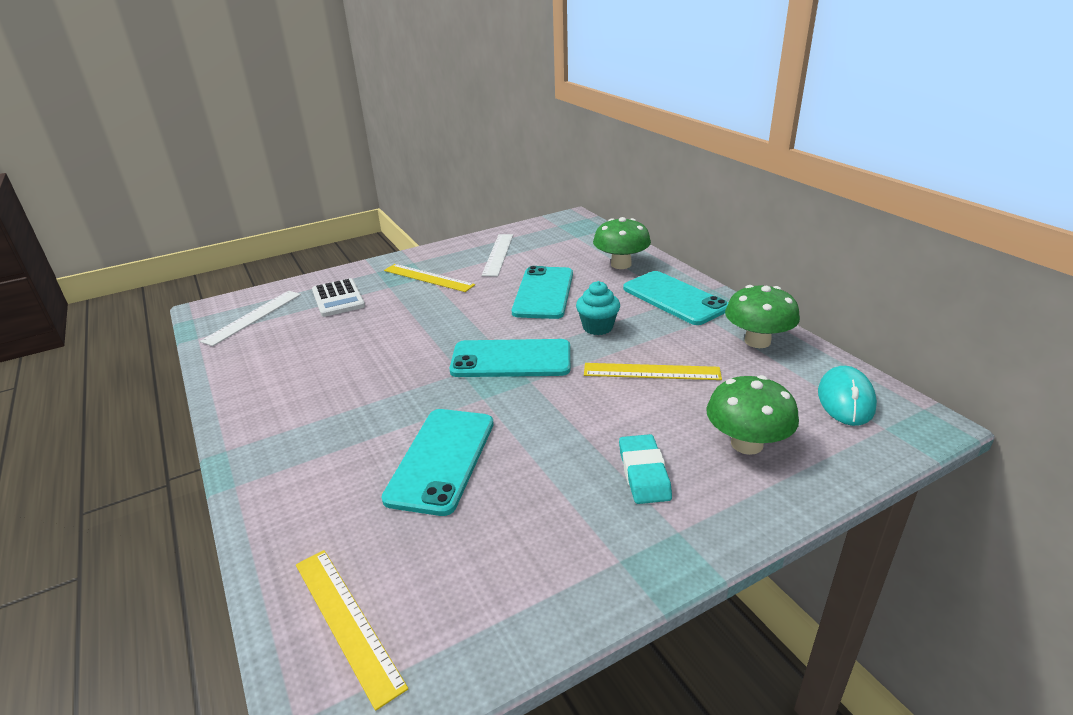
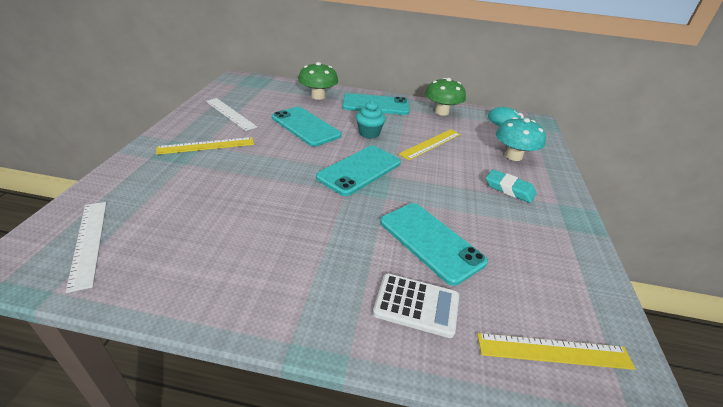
camera: 55 degrees left, 5 degrees up
(338, 298) = (154, 189): white calculator -> white calculator (416, 305)
(746, 444) = (513, 156): green mushroom -> turquoise mushroom

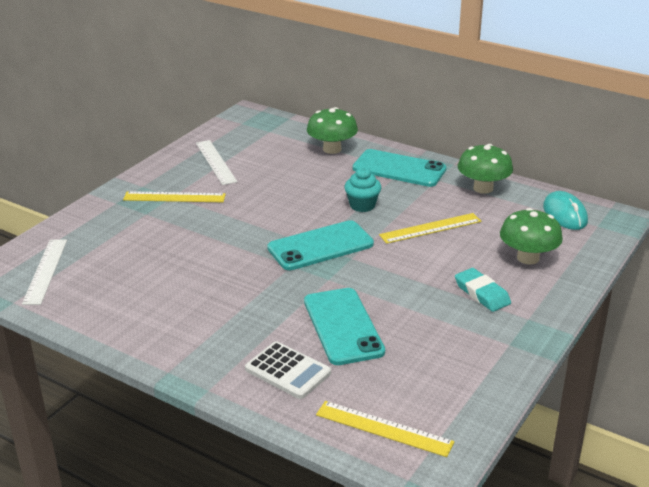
camera: 25 degrees right, 5 degrees down
(305, 126) = (292, 188): turquoise phone -> none
(513, 156) = (528, 258): turquoise mushroom -> green mushroom

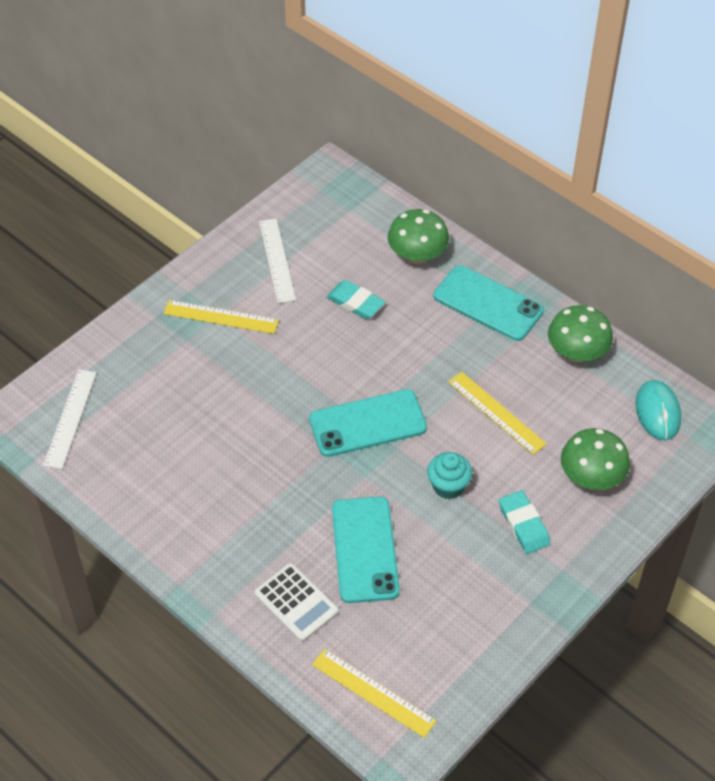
camera: 10 degrees right, 20 degrees up
(288, 178) = (355, 302): none -> turquoise eraser
(362, 205) = (429, 362): turquoise cupcake -> turquoise cupcake (448, 486)
(430, 228) = (496, 412): yellow ruler -> yellow ruler turned 60 degrees clockwise

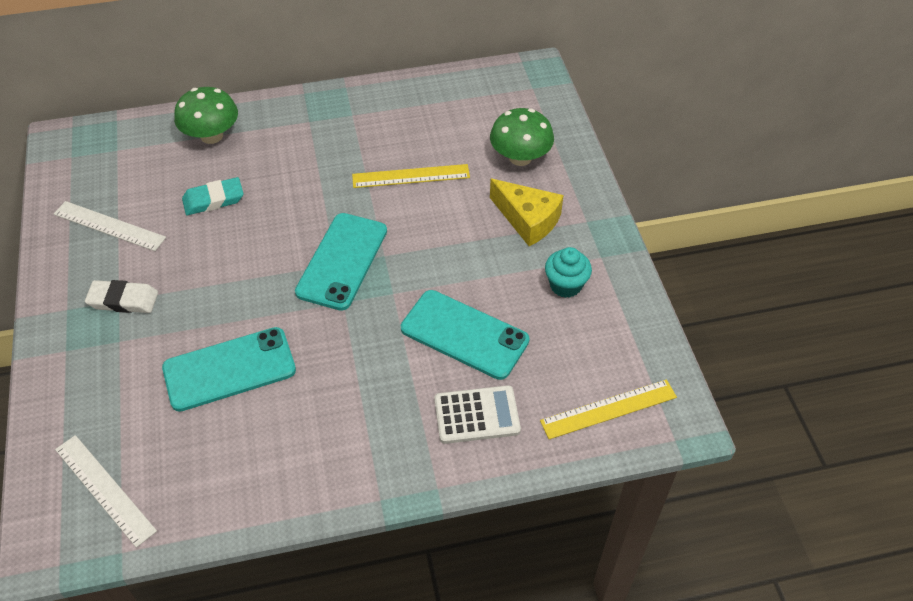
camera: 55 degrees left, 0 degrees up
(221, 317) = (123, 300): yellow ruler -> white eraser
(448, 486) = (452, 245): turquoise cupcake -> turquoise cupcake (565, 285)
(488, 303) = (304, 122): turquoise phone -> turquoise phone (229, 369)
(523, 524) = (528, 220): turquoise eraser -> yellow cheese
(577, 353) = (402, 101): green mushroom -> none
(657, 412) = (496, 91): turquoise mouse -> none

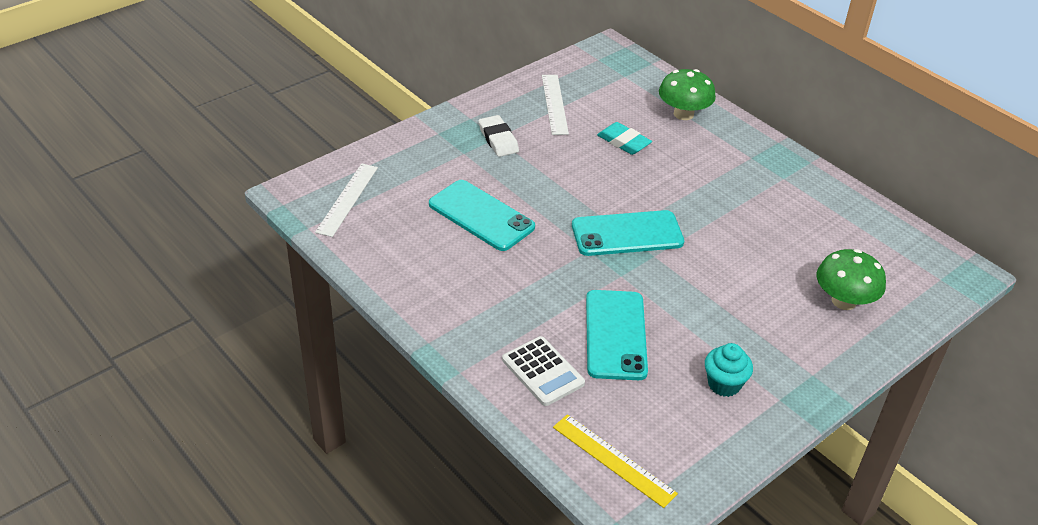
camera: 60 degrees right, 10 degrees down
(411, 176) = (752, 239): yellow ruler -> none
(528, 220) = (775, 332): yellow cheese -> none

